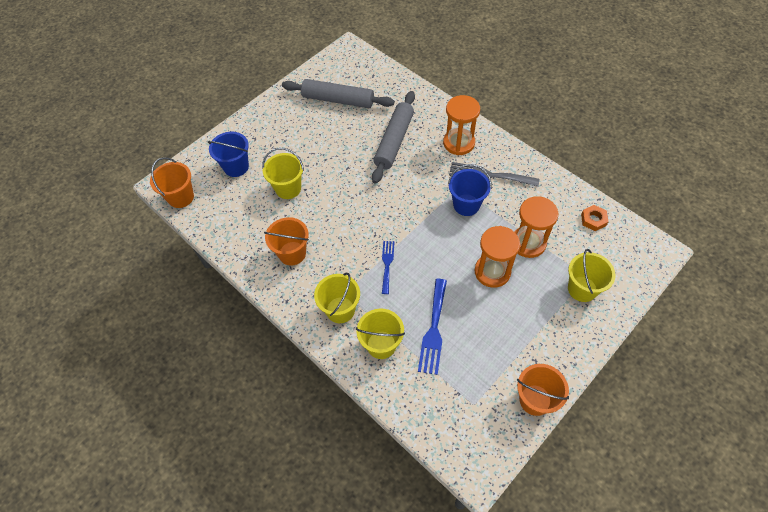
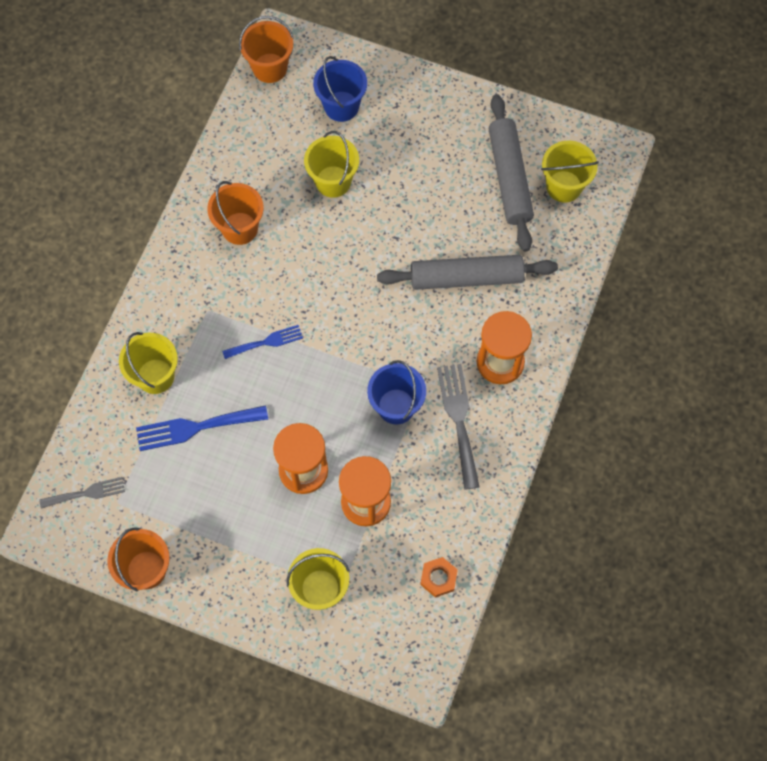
camera: 65 degrees right, 10 degrees up
(340, 310) = (184, 314): yellow bucket -> yellow bucket (564, 186)
(457, 425) = (86, 493): none -> grey fork

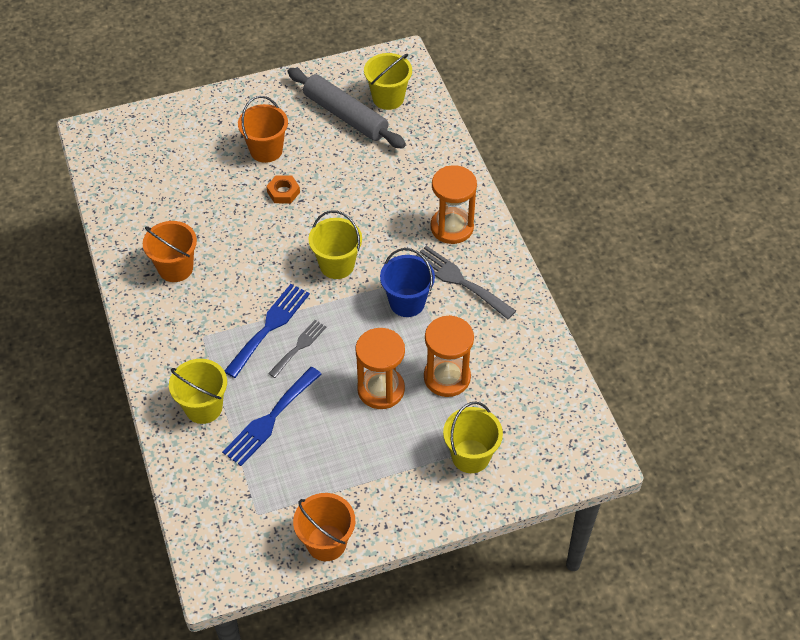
camera: 40 degrees left, 15 degrees down
(86, 493) = (225, 526): grey fork -> grey fork (299, 347)
(266, 342) = (269, 327): blue fork -> blue fork, size x1.59
(270, 68) = (98, 154): orange bucket -> orange bucket (266, 150)
(333, 181) = (219, 195): yellow bucket -> yellow bucket (337, 265)
(341, 106) = (178, 146): blue bucket -> none
(438, 578) = (546, 387): orange nut -> orange nut (283, 192)
(466, 278) = (376, 192): grey rolling pin -> none

